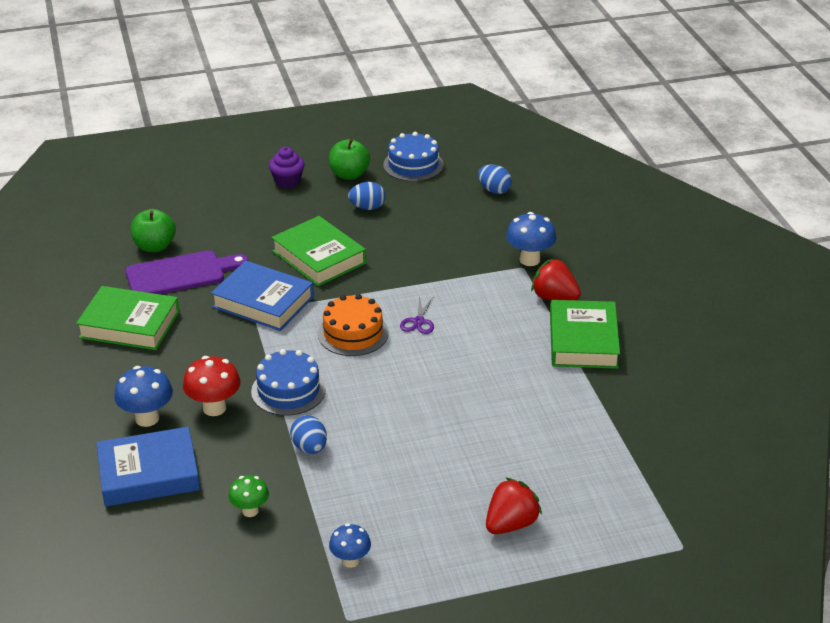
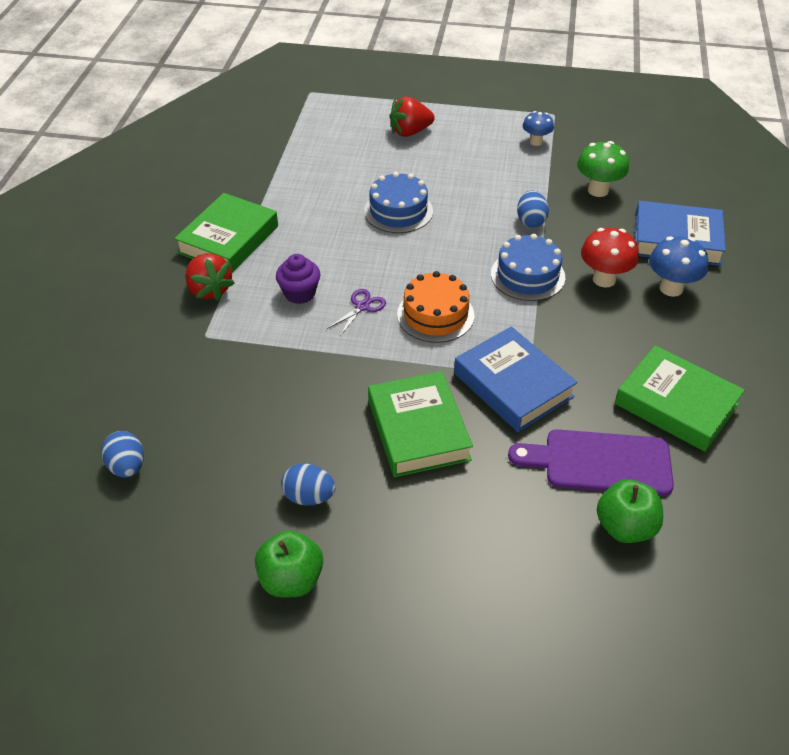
camera: 155 degrees left, 10 degrees up
(250, 511) = (598, 190): green mushroom -> green mushroom, size x1.54
(287, 181) = (389, 600): purple cupcake -> purple cupcake (299, 293)
(413, 165) = (187, 565): blue cake -> blue cake (398, 211)
(529, 260) = (189, 343): blue mushroom -> none

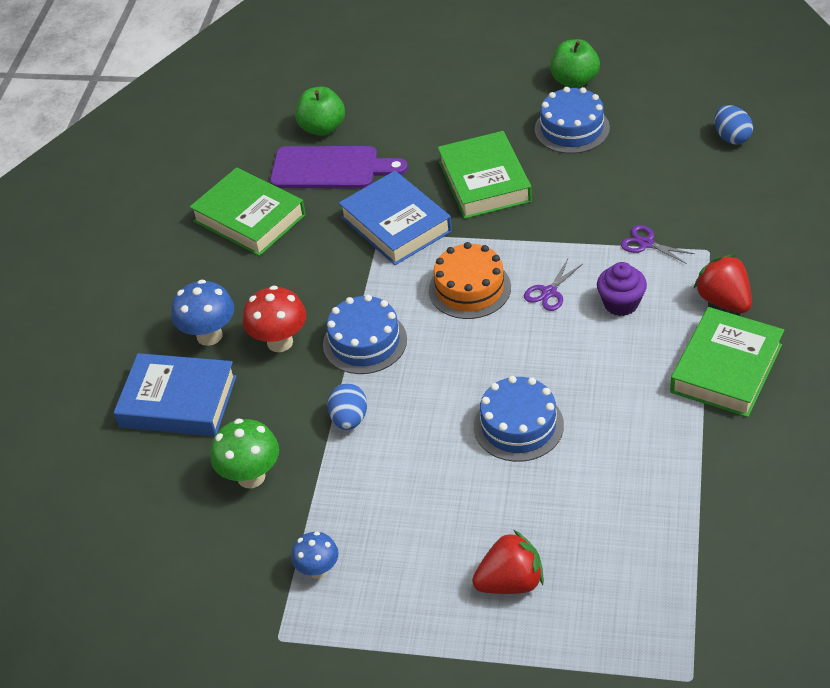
camera: 175 degrees left, 0 degrees up
(261, 347) = (646, 243): none -> purple scissors
(309, 497) = (572, 129): blue egg -> blue cake

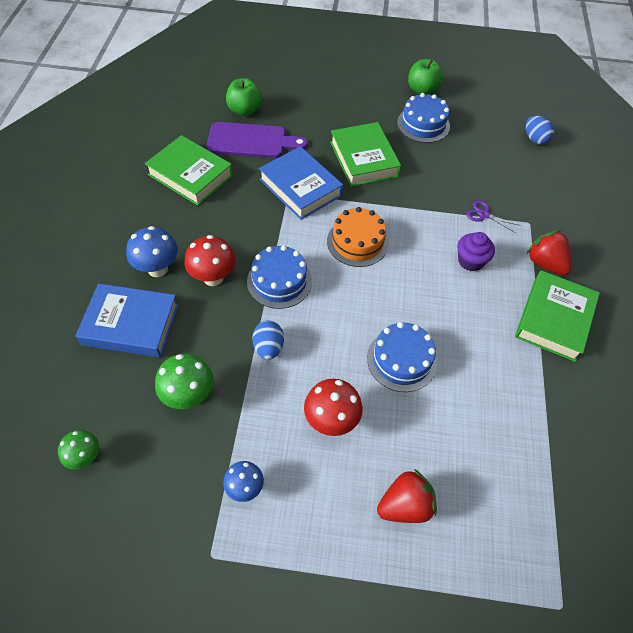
camera: 10 degrees left, 10 degrees up
(131, 545) = (85, 457): none -> green mushroom
(425, 496) = (331, 420): none -> red mushroom
(549, 292) = (416, 249): purple scissors -> none

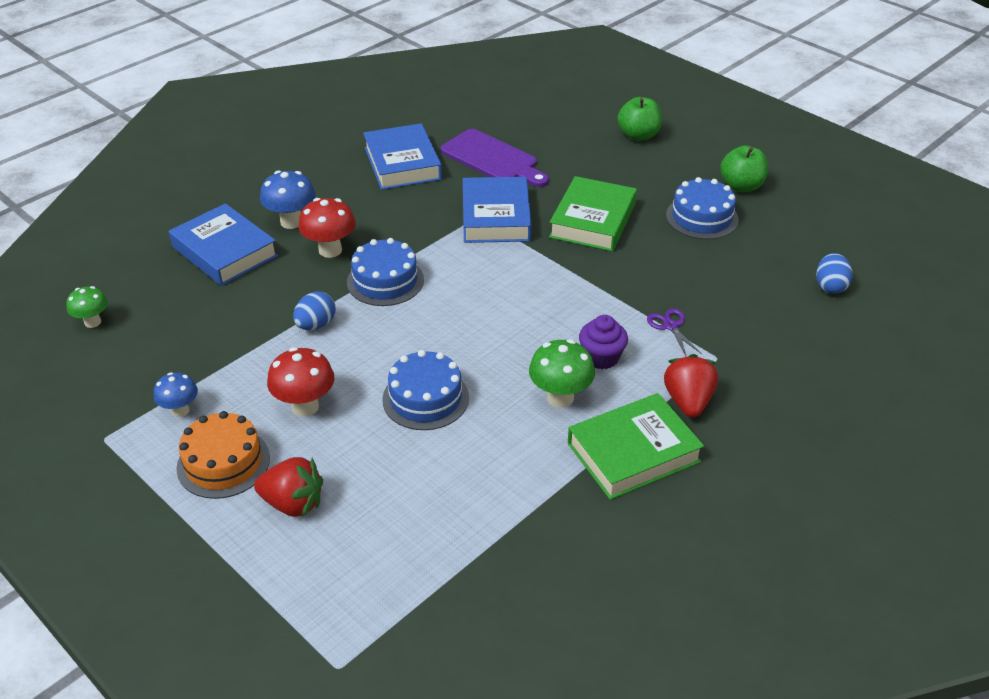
camera: 40 degrees right, 15 degrees down
(189, 396) = (212, 324): green mushroom -> green mushroom (560, 398)
(190, 175) = (402, 163): green book -> blue book
(245, 110) = (517, 131): green apple -> green apple (638, 136)
(357, 242) = (499, 286): orange cake -> orange cake (223, 463)

